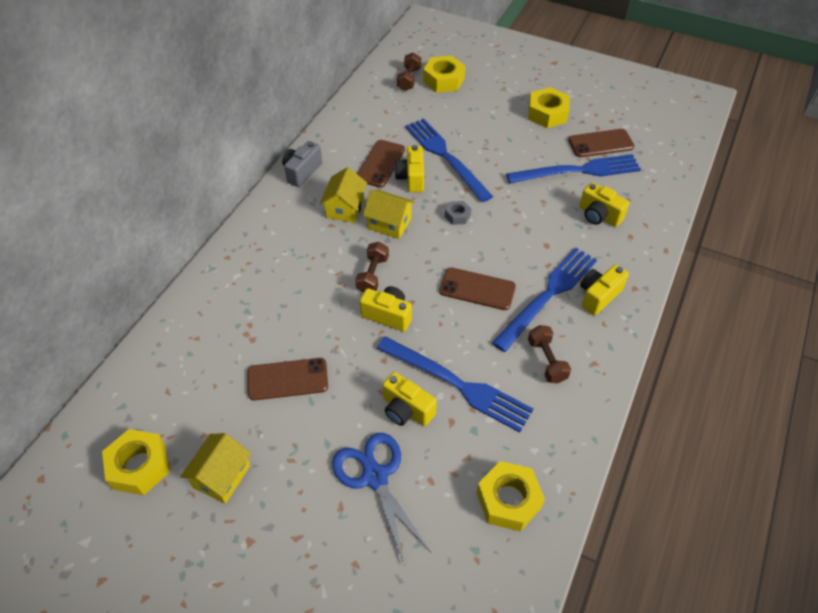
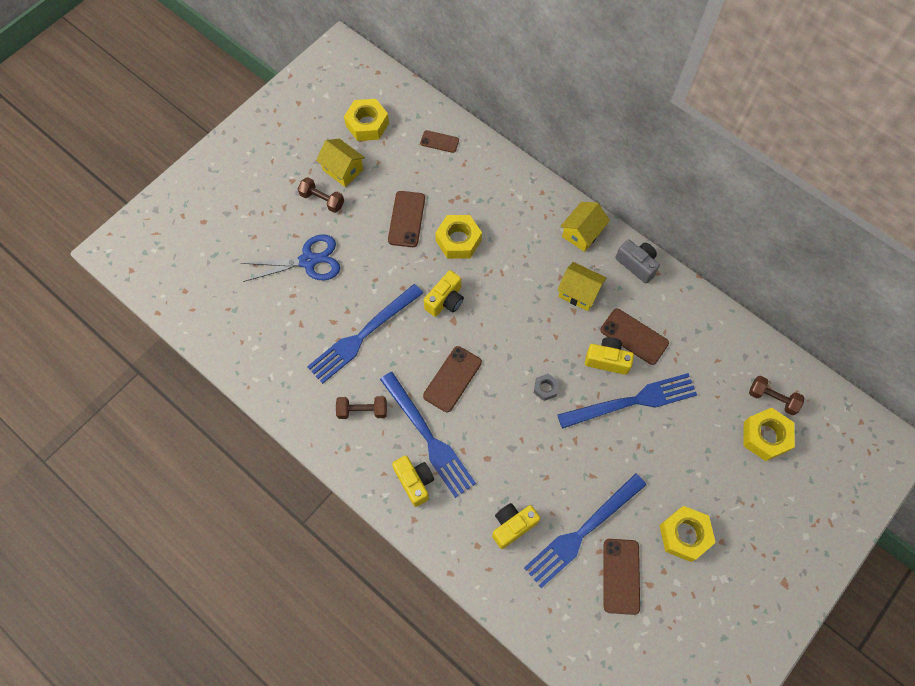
camera: 105 degrees right, 15 degrees up
(163, 371) = (439, 141): none -> brown phone
(372, 275) = (492, 298): brown dumbbell -> brown dumbbell (322, 200)
(389, 223) = (550, 326): yellow house -> yellow house (582, 233)
(406, 410) = (353, 293): yellow camera -> none
(508, 500) = (259, 342): yellow nut -> yellow nut (458, 240)
(578, 171) = (582, 532): blue fork -> blue fork turned 45 degrees clockwise

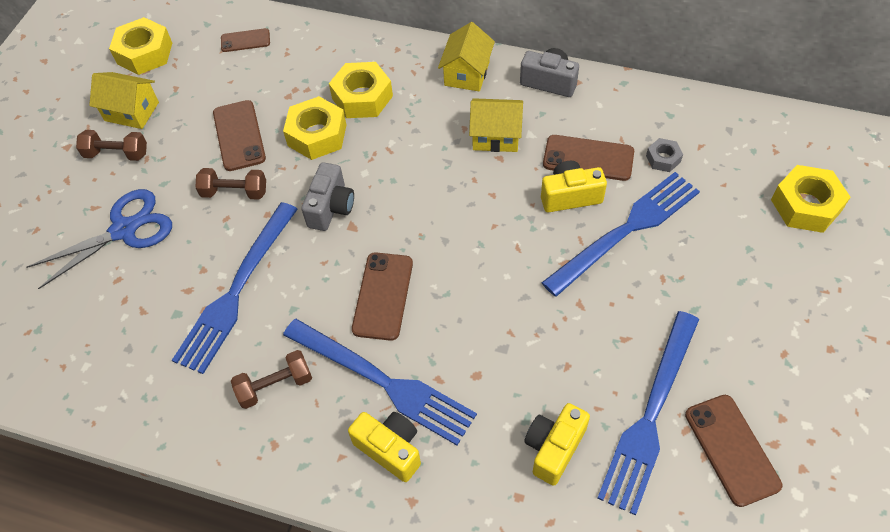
camera: 20 degrees left, 10 degrees down
(445, 300) = (331, 207): yellow camera -> grey camera
(545, 388) = (510, 259): grey nut -> grey nut (663, 159)
(684, 535) = (780, 361): yellow nut -> yellow nut (362, 97)
(772, 398) = (787, 161): brown dumbbell -> brown dumbbell (234, 192)

